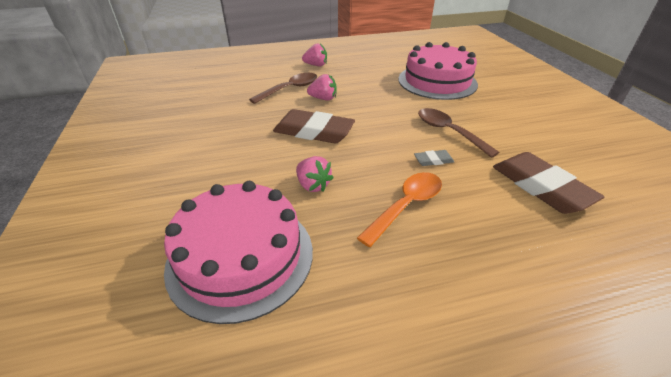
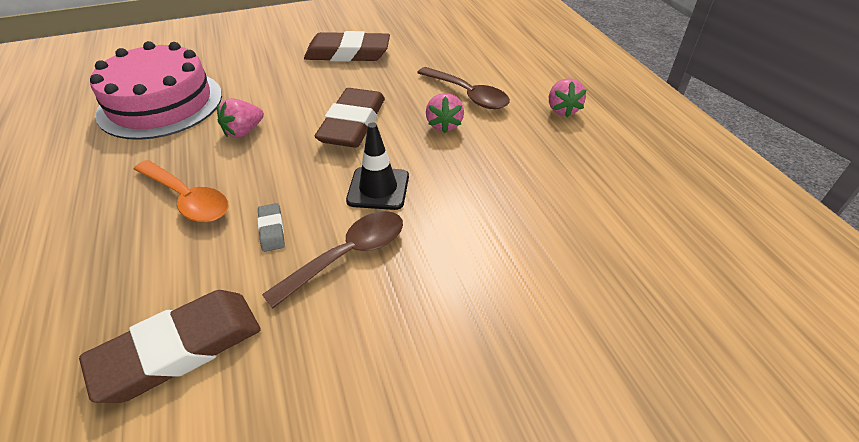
camera: 85 degrees right, 5 degrees up
(199, 135) = (348, 53): none -> brown eraser
(388, 122) = (378, 188): none -> black traffic cone
(437, 81) = (547, 260): pink cake -> none

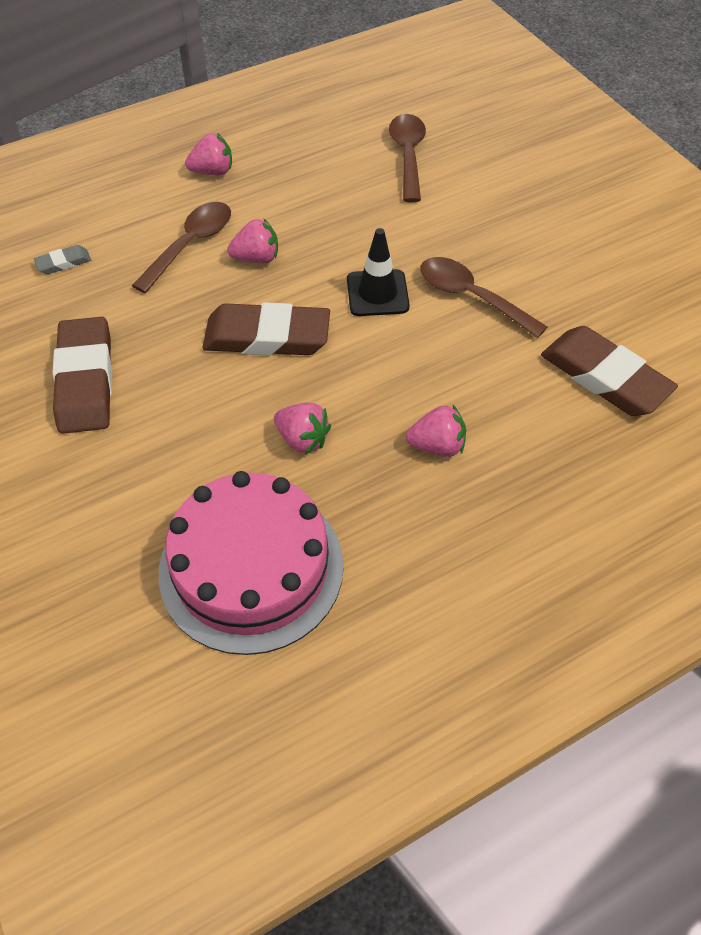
camera: 100 degrees left, 10 degrees up
(187, 199) = (437, 446): orange spoon -> pink strawberry
(272, 230) = (458, 359): grey eraser -> grey eraser (63, 262)
(594, 242) = (408, 155): none -> brown spoon

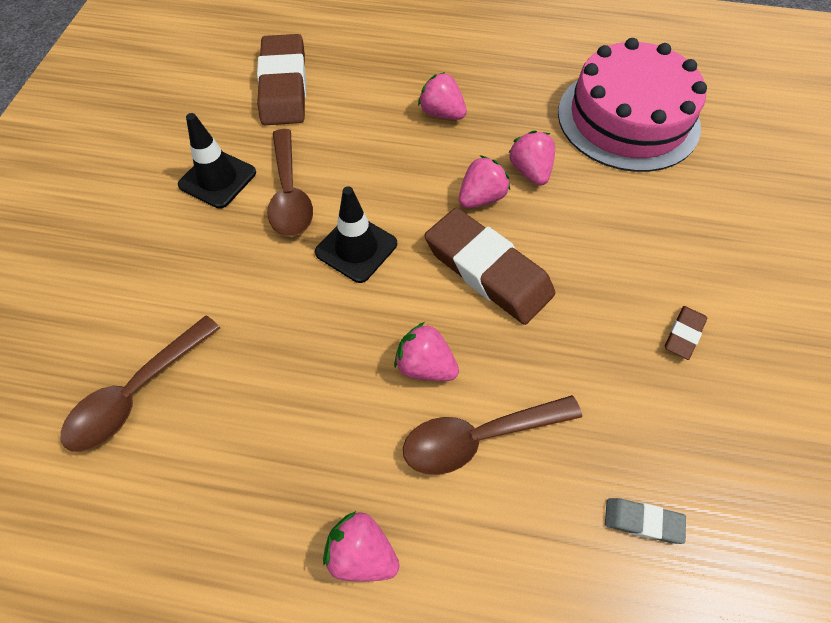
camera: 140 degrees left, 5 degrees up
(85, 380) = (683, 334): brown eraser -> brown eraser, size x0.45
(323, 388) = (481, 198): none -> pink strawberry
(536, 274) = (217, 179): none -> black traffic cone

